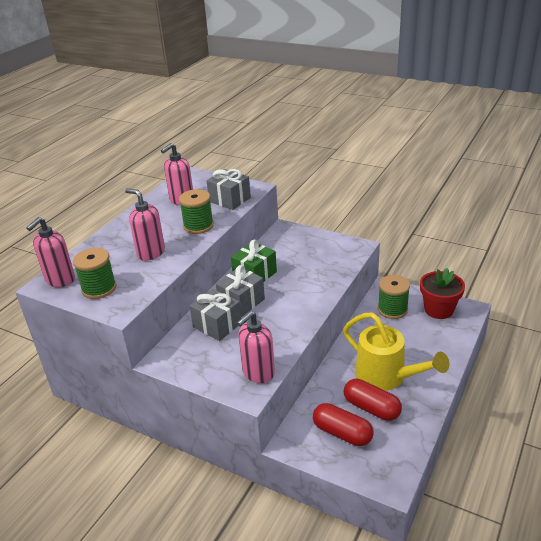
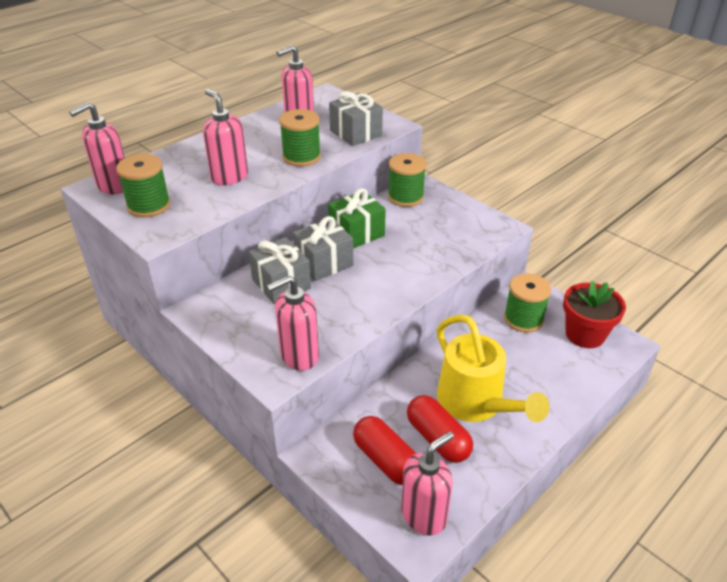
camera: 15 degrees right, 5 degrees up
(278, 240) = (405, 197): none -> green spool
(386, 462) = (424, 515): none -> pink soap dispenser

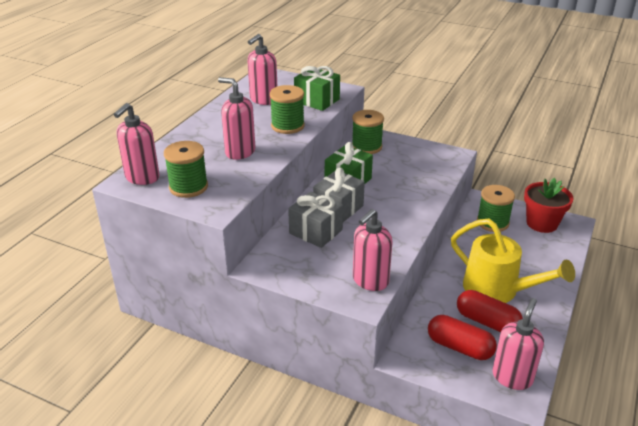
camera: 20 degrees left, 5 degrees down
(356, 133) = (317, 100): grey gift -> green gift

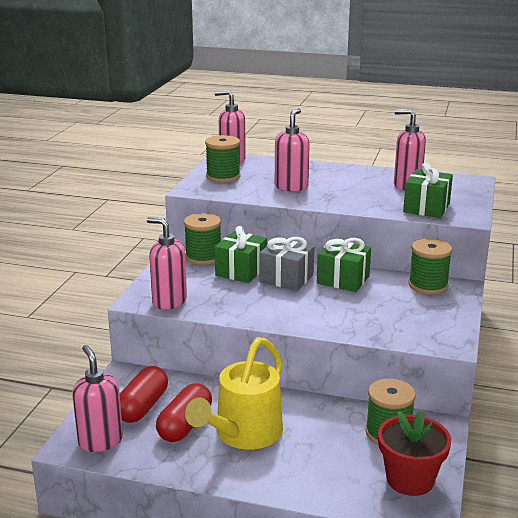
camera: 80 degrees right, 10 degrees down
(287, 126) = (356, 200): green spool -> green spool (203, 257)
(315, 231) = (241, 271): grey gift -> green gift
(512, 377) = (100, 441): pink soap dispenser -> pink soap dispenser turned 135 degrees counterclockwise

